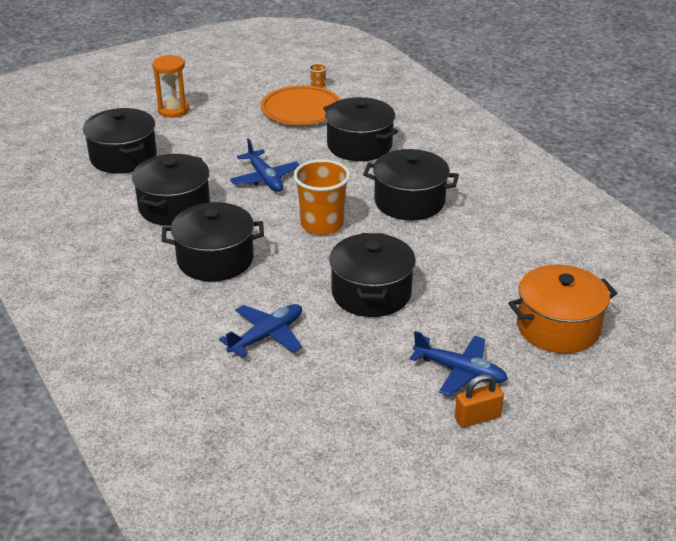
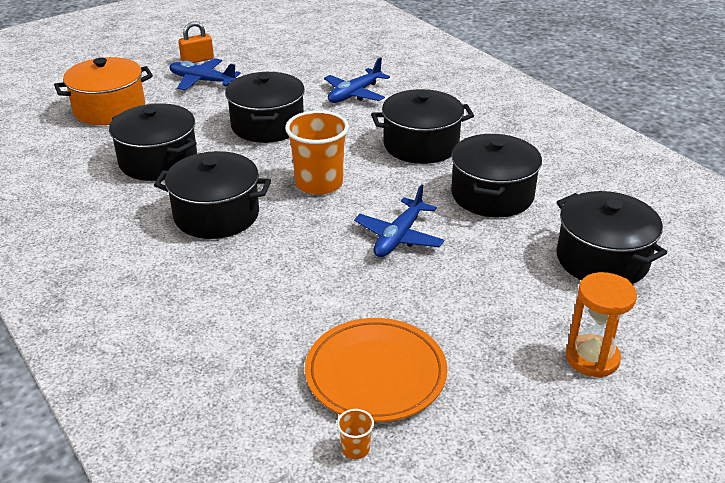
camera: 175 degrees right, 0 degrees up
(265, 178) = (399, 237): blue plane -> blue plane turned 120 degrees counterclockwise
(359, 145) = (275, 299): black pot -> black pot (158, 161)

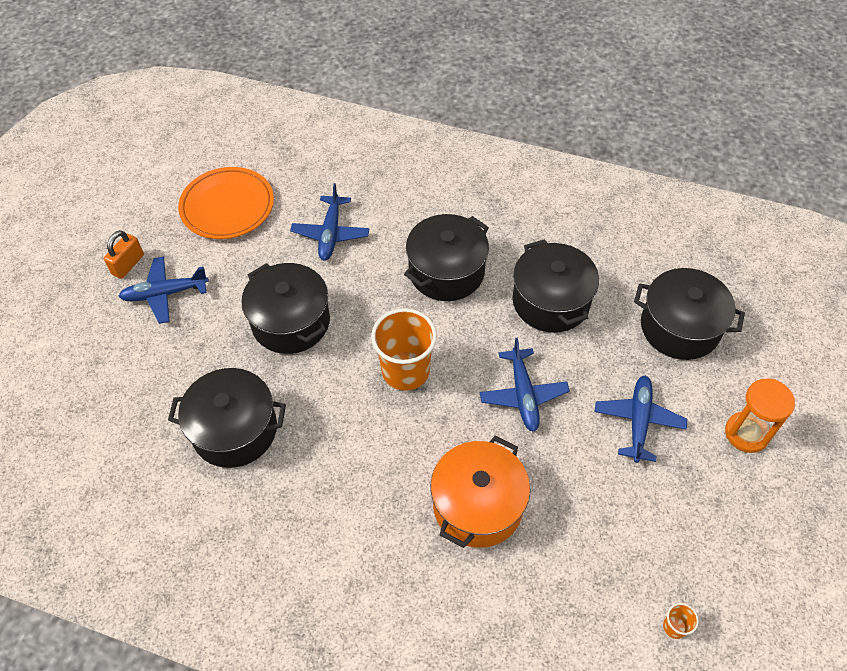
camera: 35 degrees left, 20 degrees up
(109, 109) = (109, 388): orange pot -> orange pot (478, 505)
(216, 215) = (355, 464): black pot -> none
(375, 373) = (628, 549): orange plate -> orange plate (227, 206)
(487, 299) = (638, 421): none -> blue plane

